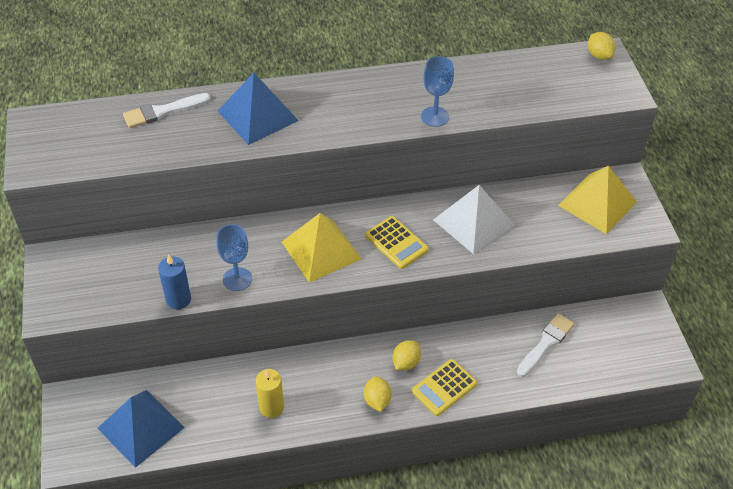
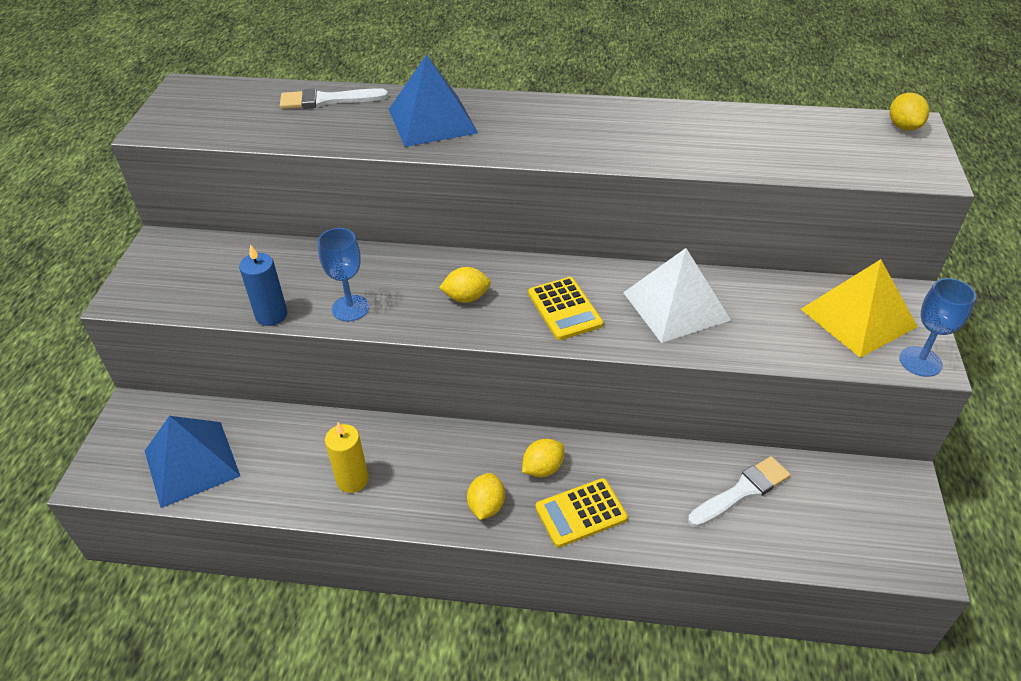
camera: 20 degrees right, 5 degrees down
(321, 250) = (466, 297): yellow pyramid -> yellow lemon
(435, 116) = (651, 156): blue goblet -> blue goblet (920, 361)

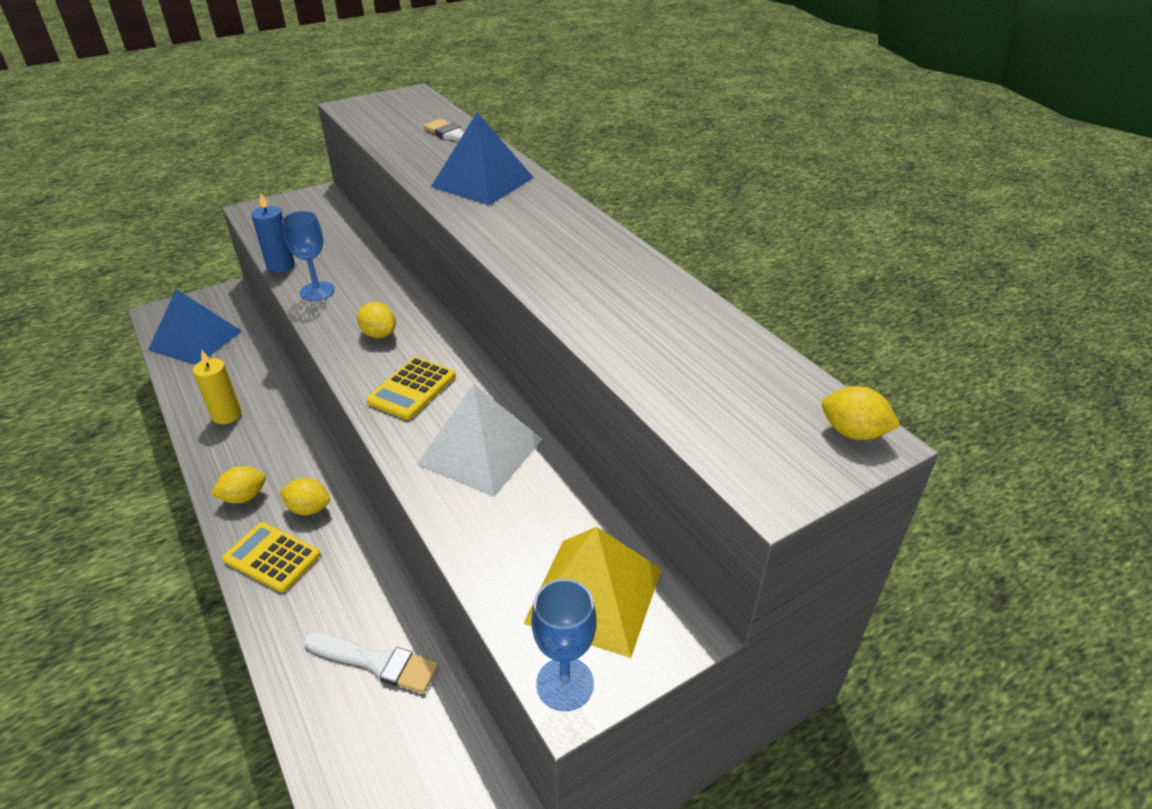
camera: 50 degrees right, 5 degrees down
(903, 127) = (853, 433): yellow lemon -> yellow lemon turned 75 degrees clockwise

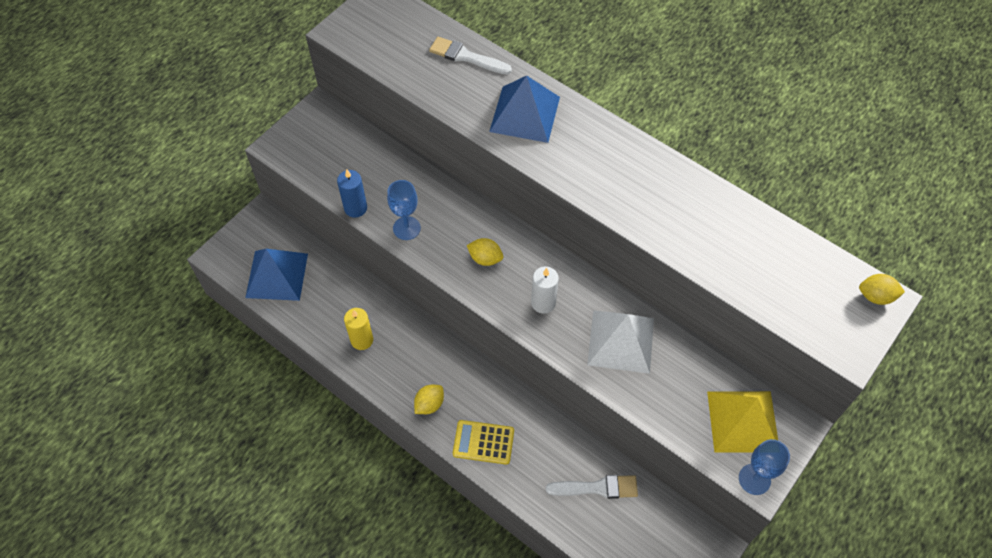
camera: 20 degrees left, 20 degrees up
(309, 509) = (481, 398): yellow lemon -> none
(412, 389) = (543, 303): yellow calculator -> white candle

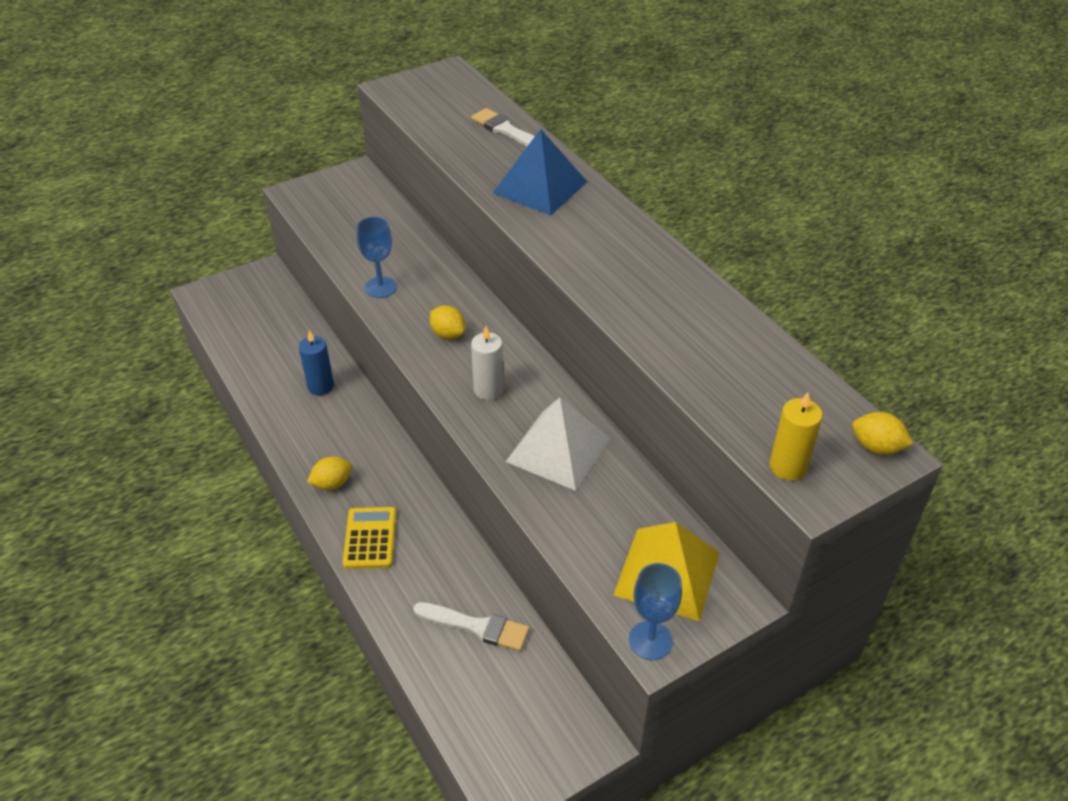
camera: 20 degrees right, 15 degrees down
(276, 275) = (247, 324): blue pyramid -> none
(355, 208) = (339, 258): blue candle -> blue candle (320, 386)
(362, 340) = (297, 403): yellow candle -> yellow candle (787, 467)
(483, 442) = (370, 538): yellow calculator -> yellow calculator turned 60 degrees clockwise

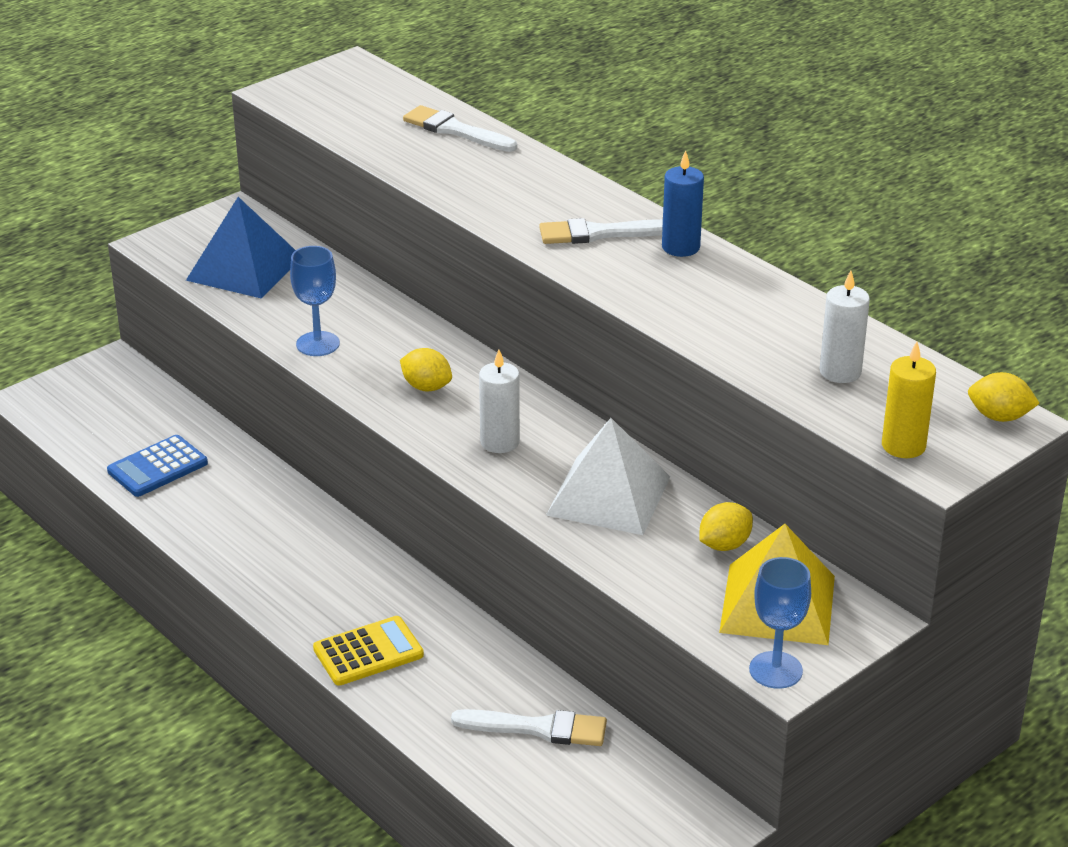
camera: 10 degrees left, 10 degrees down
(269, 359) = (157, 467): none -> blue calculator
(320, 386) = (241, 491): blue candle -> blue candle (680, 247)
(332, 483) = (296, 598): yellow lemon -> yellow lemon (724, 545)
(370, 538) = (368, 652): yellow calculator -> yellow calculator turned 75 degrees clockwise
(540, 187) = (520, 190): blue pyramid -> blue pyramid (244, 268)
(590, 231) = (600, 233): none -> white brush
(750, 384) = (840, 372): none -> white candle

